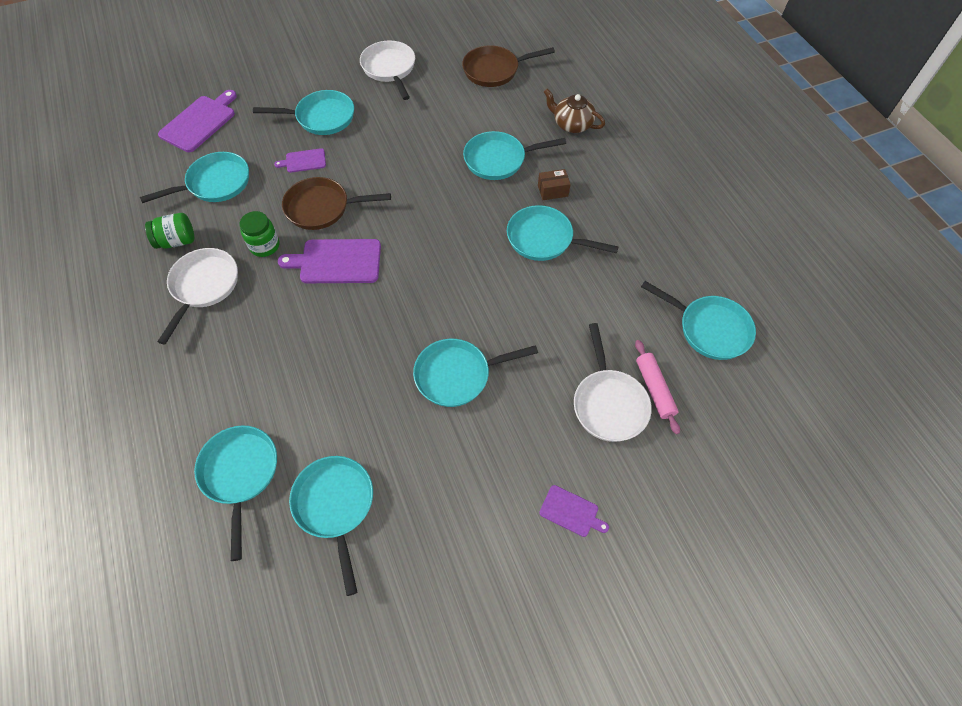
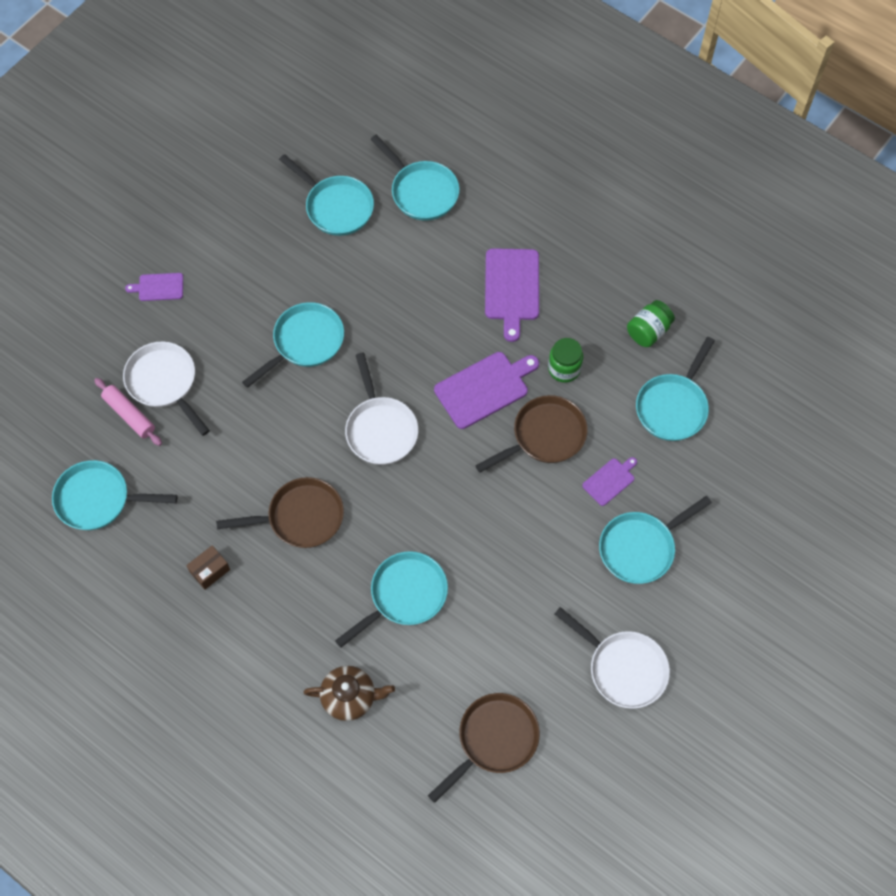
camera: 150 degrees right, 5 degrees up
(199, 122) = (764, 469): purple cutting board -> purple cutting board (512, 288)
(204, 286) = (582, 304): white pan -> white pan (380, 429)
(544, 239) = (300, 517): turquoise pan -> brown pan
(552, 191) = (323, 584): brown box -> brown box (210, 571)

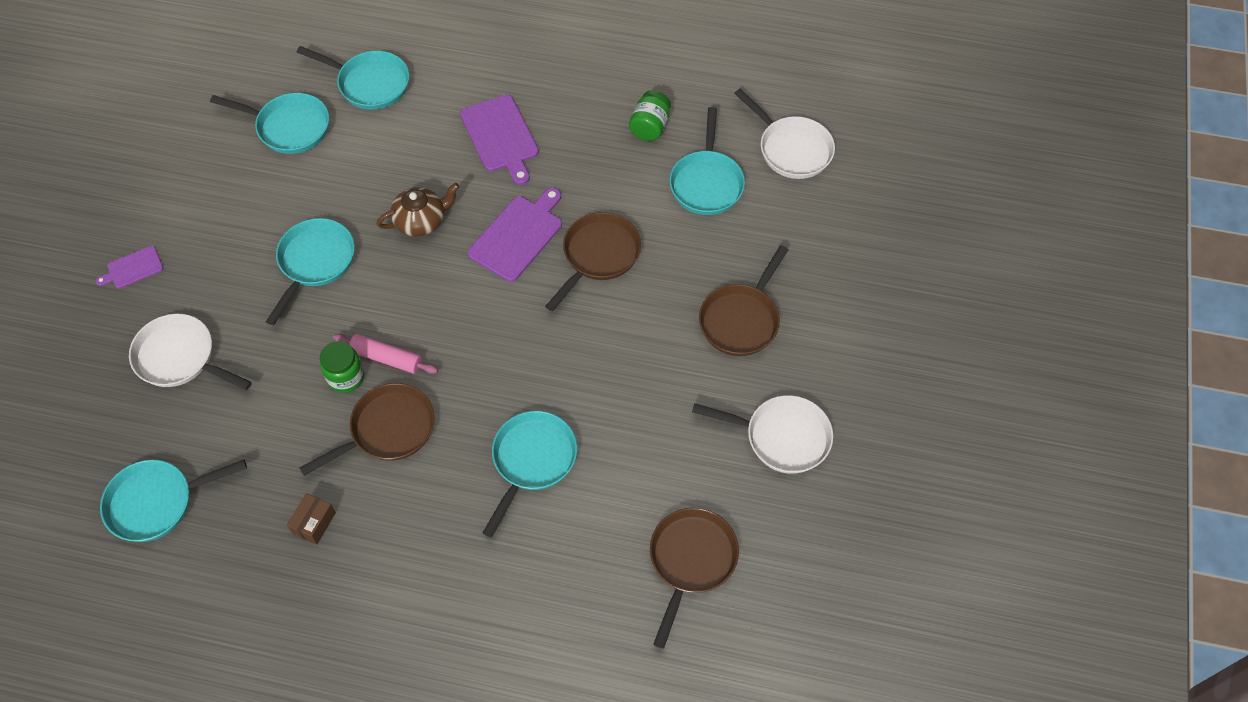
camera: 25 degrees left, 5 degrees down
(129, 415) = (155, 404): pink rolling pin -> pink rolling pin (387, 358)
(350, 697) = (523, 585): brown teapot -> brown teapot (421, 221)
(380, 429) = (431, 313): white pan -> white pan (791, 149)
(564, 369) = (587, 189): green jar -> green jar (346, 377)
(610, 480) = (681, 271): purple cutting board -> none
(640, 548) = (741, 320): turquoise pan -> brown pan

